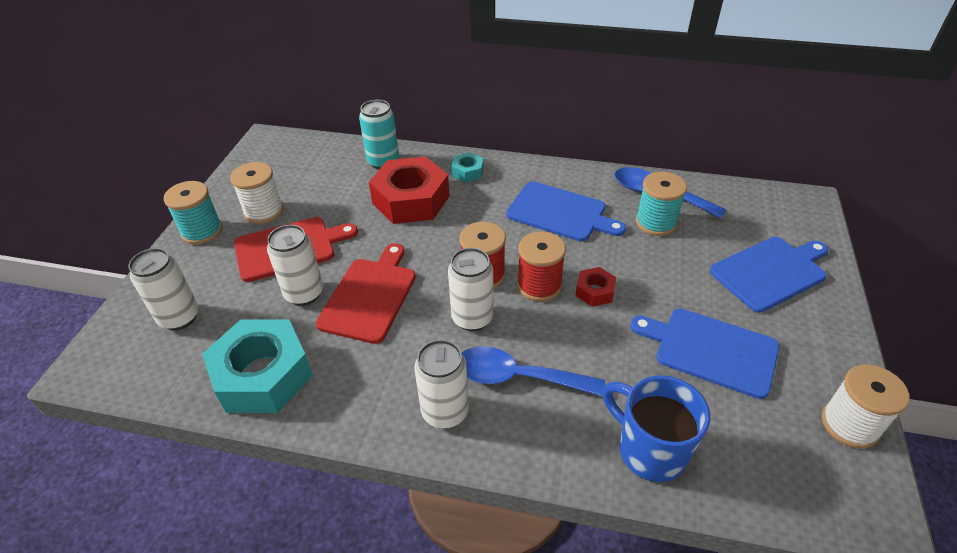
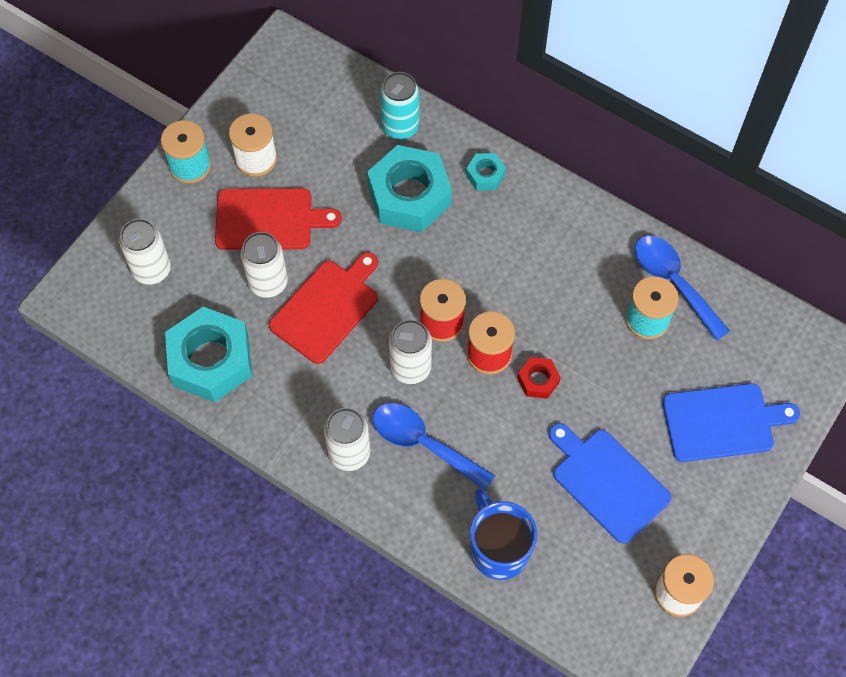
camera: 20 degrees right, 20 degrees up
(411, 200) = (409, 196): red nut -> turquoise nut
(560, 213) = (555, 270): blue cutting board -> none

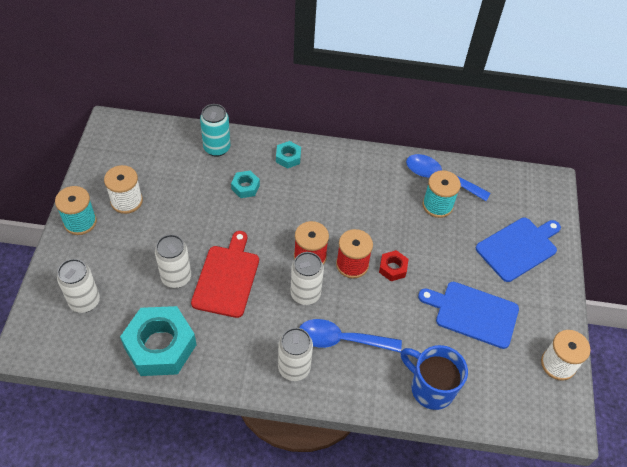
camera: 30 degrees left, 10 degrees down
(269, 219) = (155, 236): red cutting board -> none
(409, 196) = (245, 187): turquoise nut -> turquoise nut, size x0.46

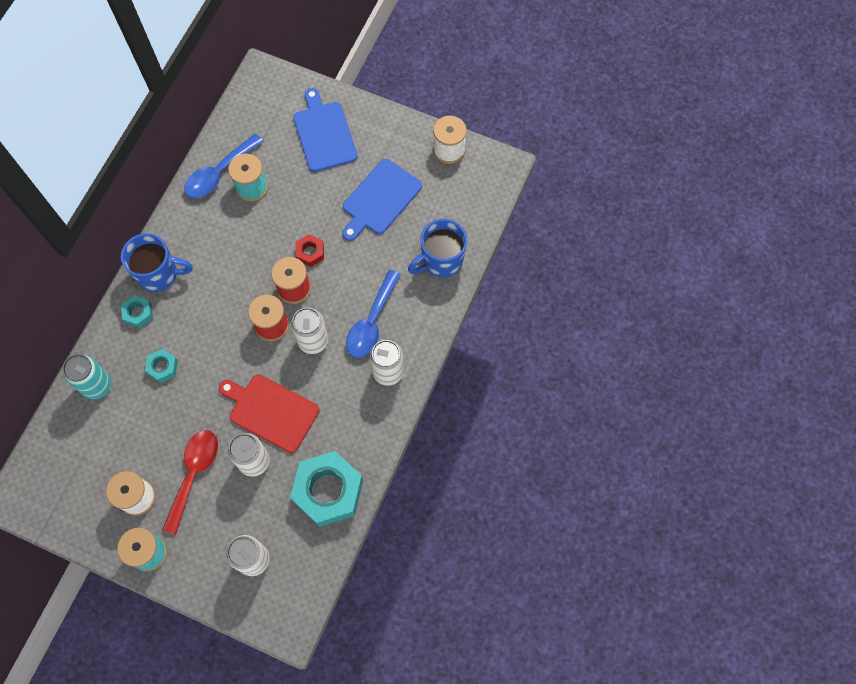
camera: 70 degrees left, 15 degrees up
(155, 235) = (194, 474): none -> red spoon
(328, 162) = (159, 274): none -> blue mug

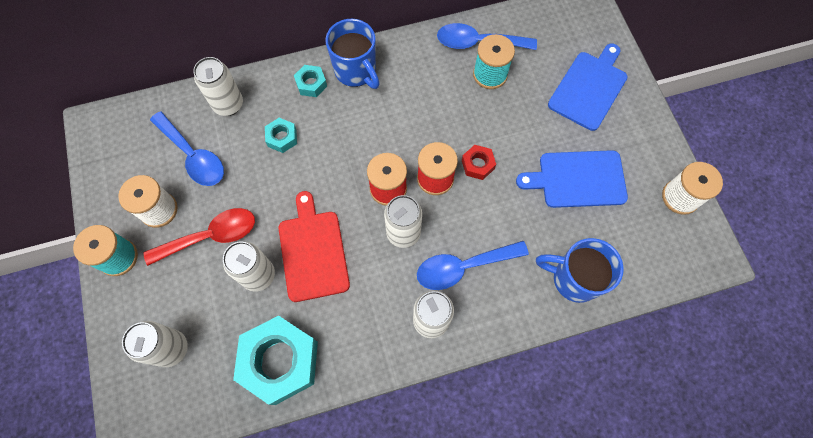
camera: 50 degrees right, 0 degrees up
(97, 385) = (228, 105): turquoise can -> white can
(116, 442) = (193, 156): none -> blue spoon

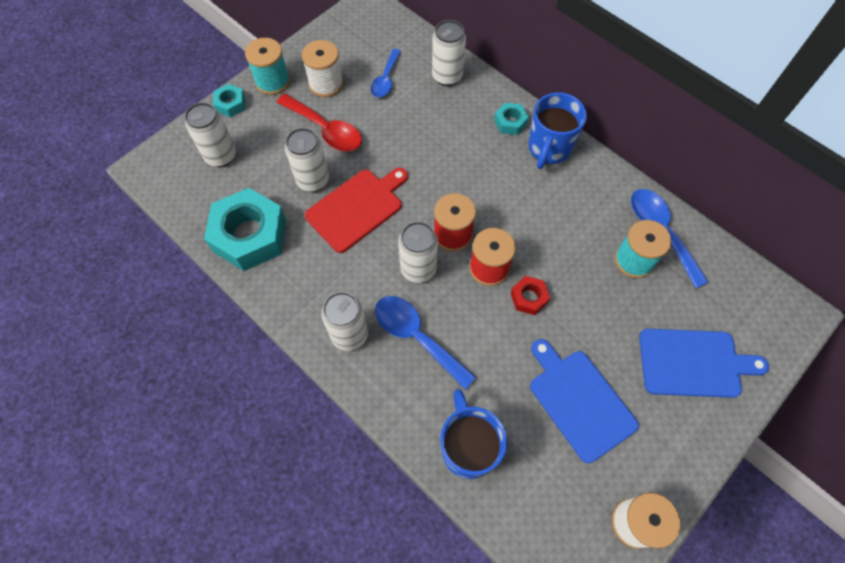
camera: 60 degrees right, 5 degrees down
(193, 156) = (385, 79): blue spoon -> blue spoon, size x0.66
(282, 138) = (444, 129): turquoise nut -> turquoise nut (230, 104)

